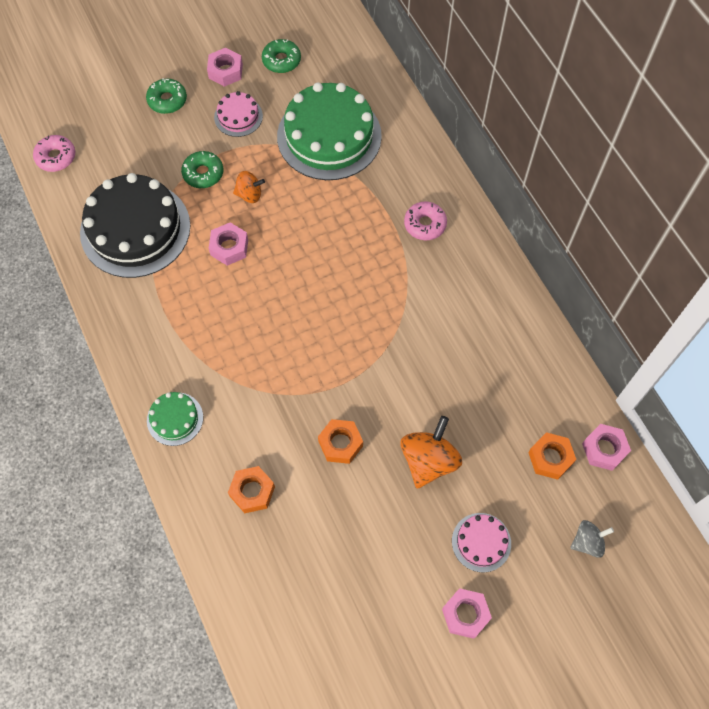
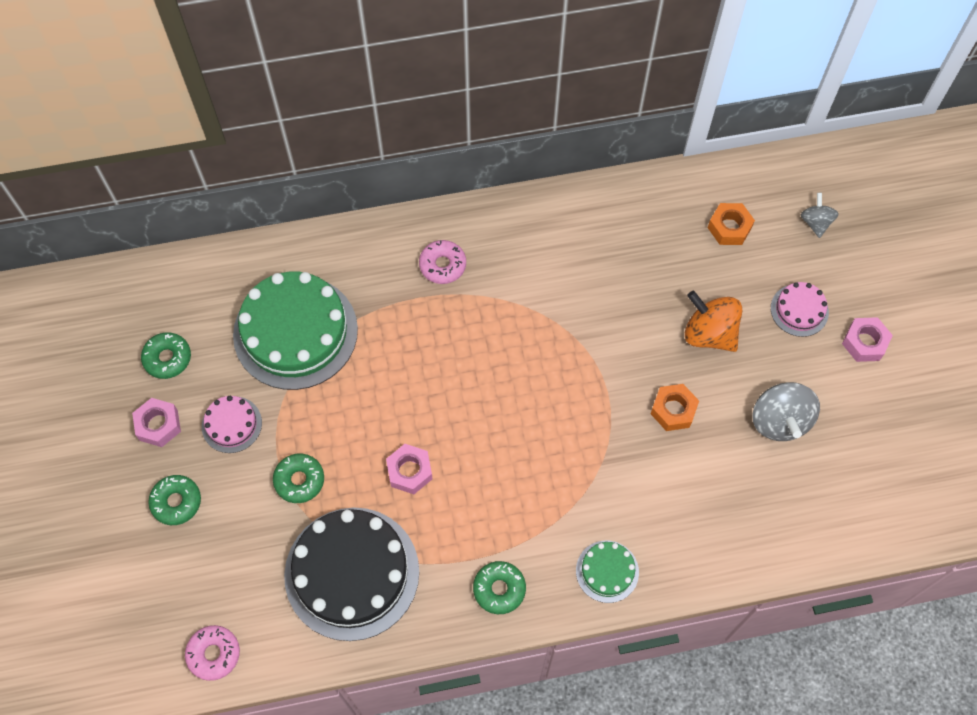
camera: 75 degrees left, 0 degrees up
(142, 338) = (499, 589): none -> green donut
(249, 194) = (346, 435): orange spinning top -> none
(252, 491) = (706, 507): orange nut -> none
(356, 543) = (779, 421): none -> grey spinning top
(604, 449) = (730, 181): pink nut -> none

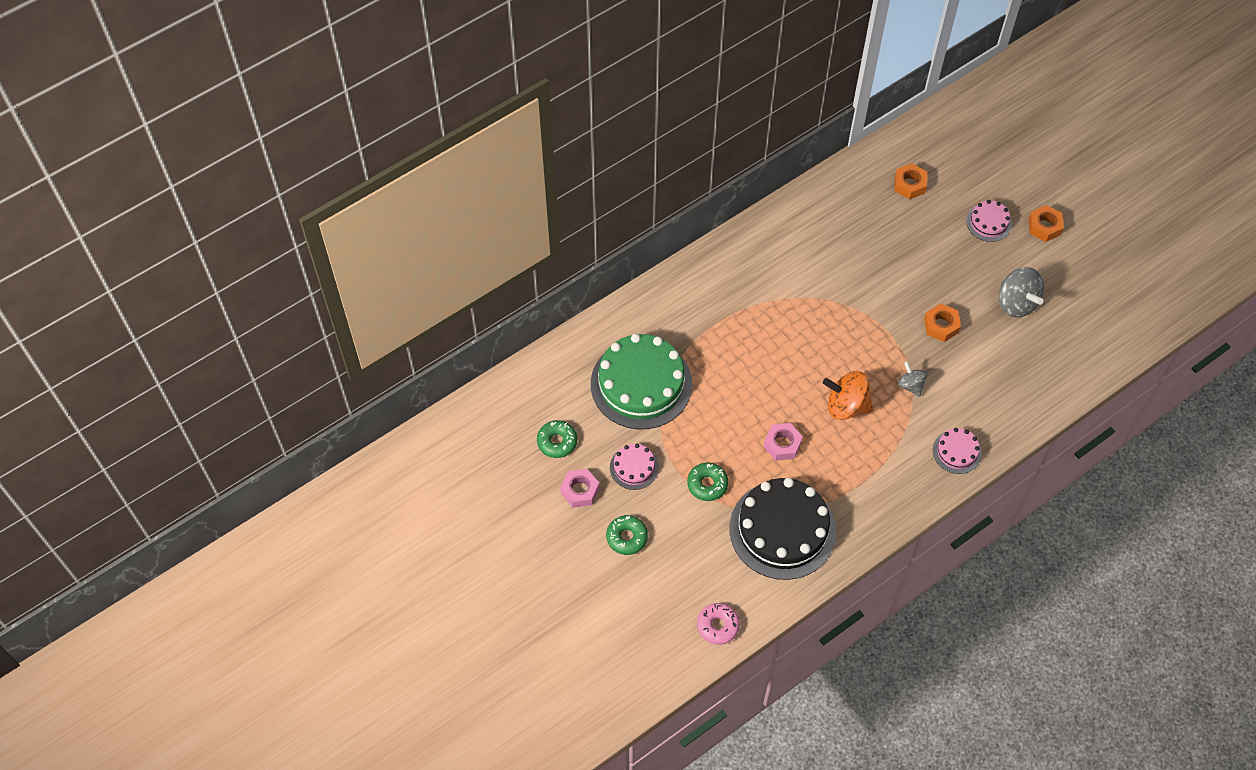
camera: 25 degrees left, 5 degrees down
(442, 265) = (721, 293): pink donut -> none
(499, 589) = (891, 495): green donut -> none
(607, 571) = (957, 451): green cake -> pink cake
(709, 333) = (936, 263): orange spinning top -> orange spinning top (846, 406)
(815, 222) = (967, 157): grey spinning top -> grey spinning top (910, 385)
(864, 343) = (1044, 227): pink nut -> orange nut

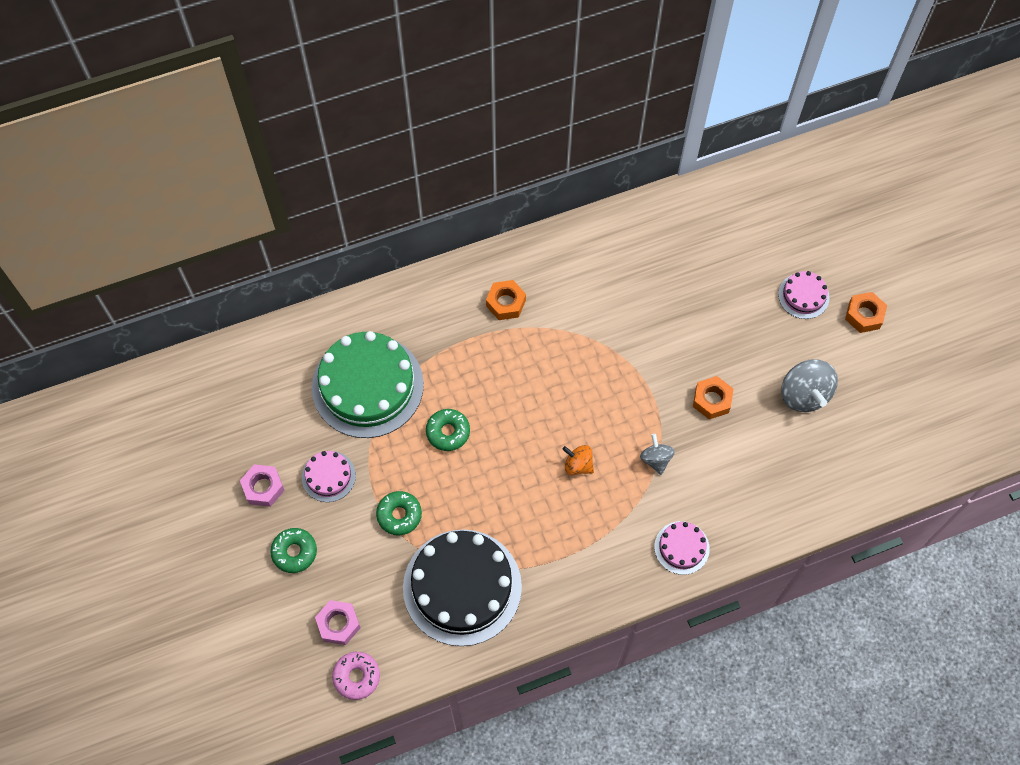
camera: 15 degrees right, 5 degrees up
(557, 442) = (258, 427): green donut -> green donut (448, 432)
(782, 444) = (494, 491): pink nut -> pink nut (338, 624)
(846, 406) = (578, 465): orange spinning top -> orange spinning top, size x0.59
(909, 185) = (730, 233): orange nut -> orange nut (505, 303)

